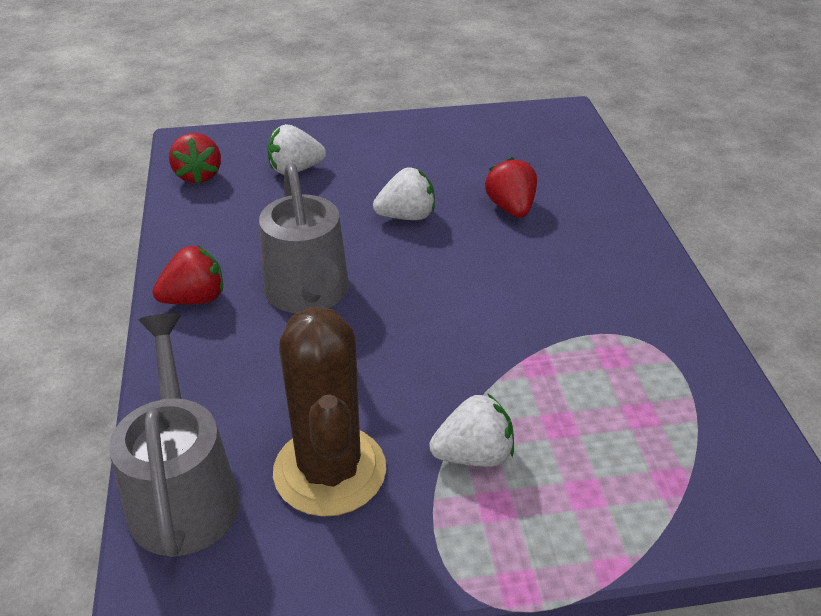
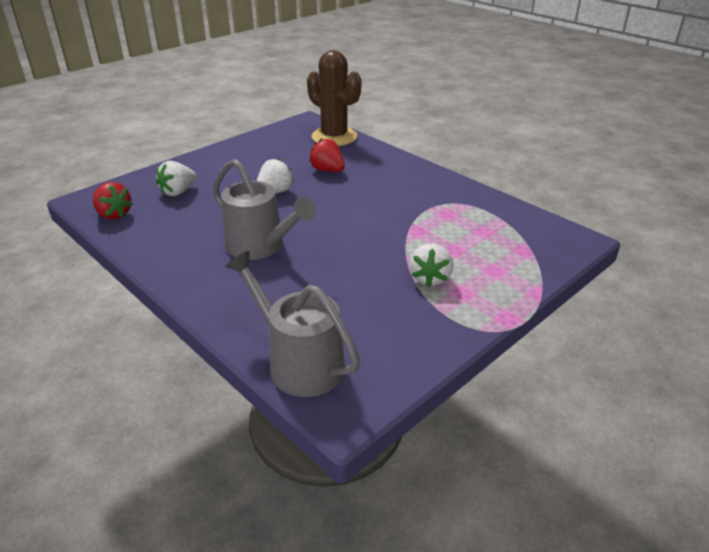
camera: 35 degrees left, 5 degrees down
(195, 299) = (191, 275): red strawberry -> none
(330, 471) = (368, 316): brown cactus -> brown cactus (334, 137)
(474, 455) = (430, 278): white strawberry -> white strawberry turned 150 degrees clockwise

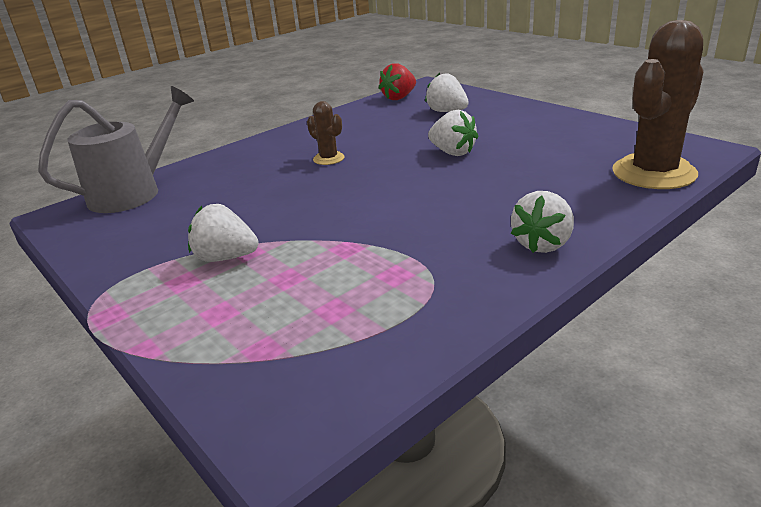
camera: 95 degrees right, 5 degrees down
(261, 247) = (328, 159): grey watering can -> brown cactus
(327, 170) = (525, 177): red strawberry -> none
(413, 173) = (542, 244): none -> white strawberry

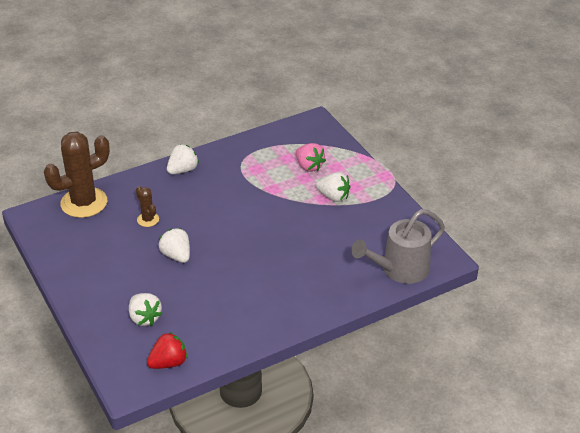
camera: 170 degrees left, 10 degrees up
(280, 301) = (309, 166): none -> pink strawberry
(328, 159) = (262, 273): brown cactus -> brown cactus (148, 219)

